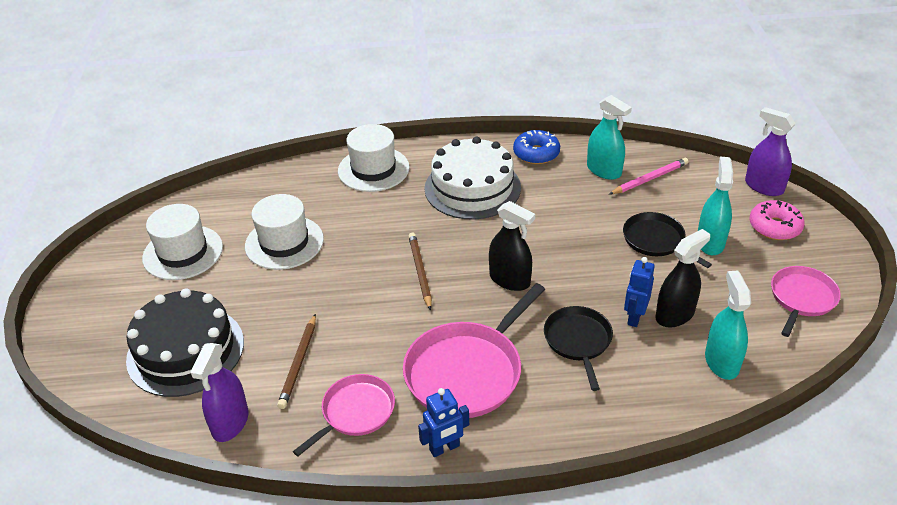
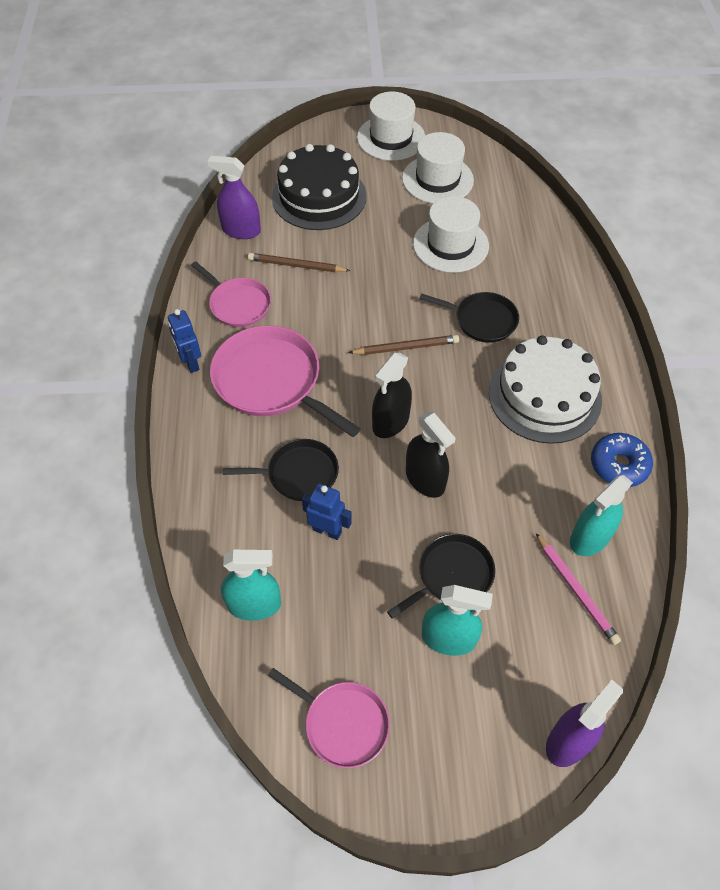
camera: 90 degrees right, 15 degrees up
(373, 169) = (572, 307): white hat -> white hat (391, 138)
(386, 222) = (482, 320): none -> black pan
(674, 315) = (327, 571): black spray bottle -> black spray bottle (425, 479)
(774, 227) = (479, 730): pink donut -> none

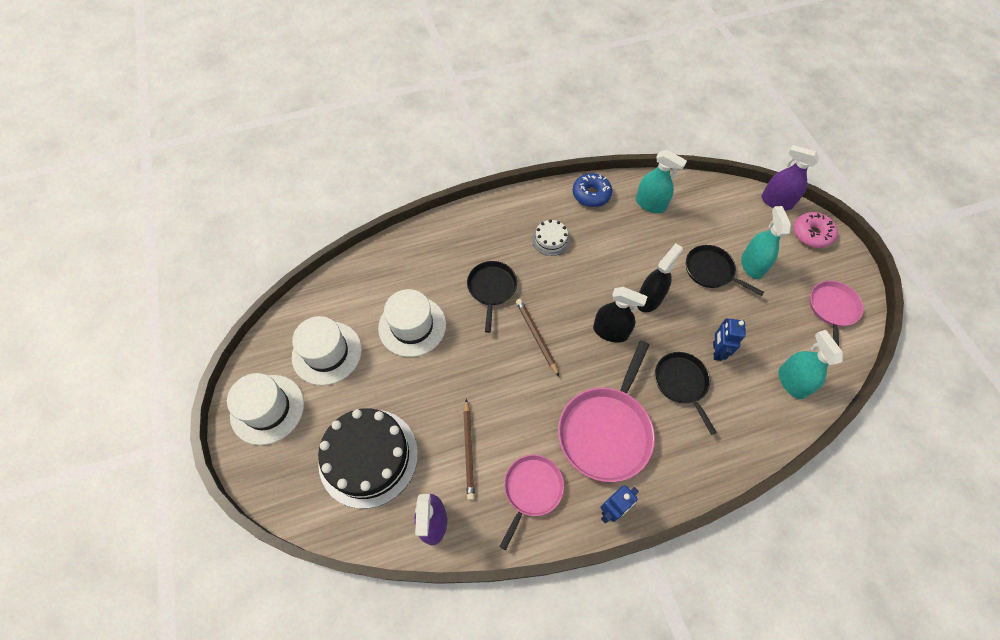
camera: 105 degrees left, 5 degrees up
(489, 768) = (811, 234): none -> pink donut
(544, 396) = (550, 240): white cake -> white cake, size x0.47
(576, 590) = (688, 207): pink pencil -> none

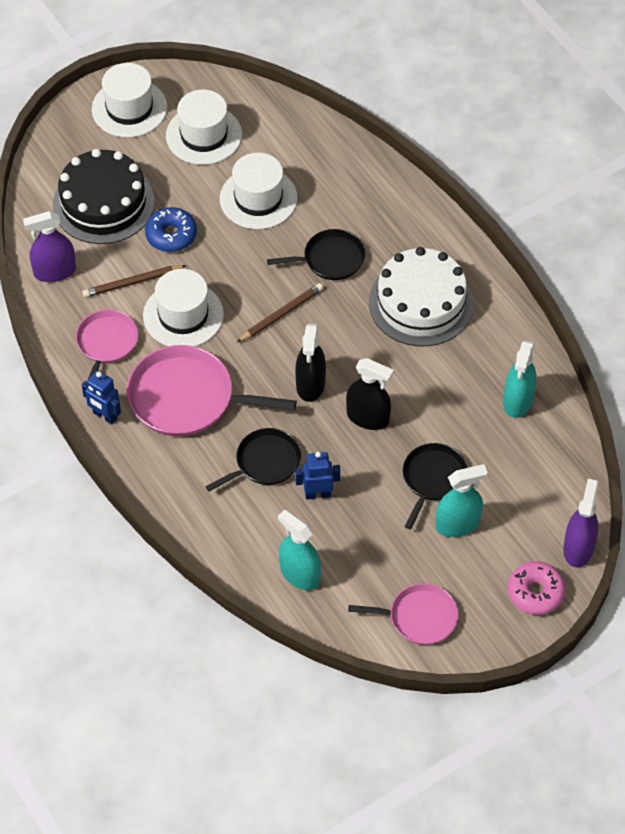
camera: 75 degrees right, 5 degrees down
(517, 414) = (183, 315): none -> white hat
(531, 490) = (106, 344): pink pan -> pink pan turned 90 degrees counterclockwise
(550, 240) = (421, 303): white cake -> white cake, size x2.14
(591, 194) = (509, 333): blue donut -> blue donut (171, 235)
(792, 382) = (300, 574): turquoise spray bottle -> turquoise spray bottle turned 105 degrees counterclockwise

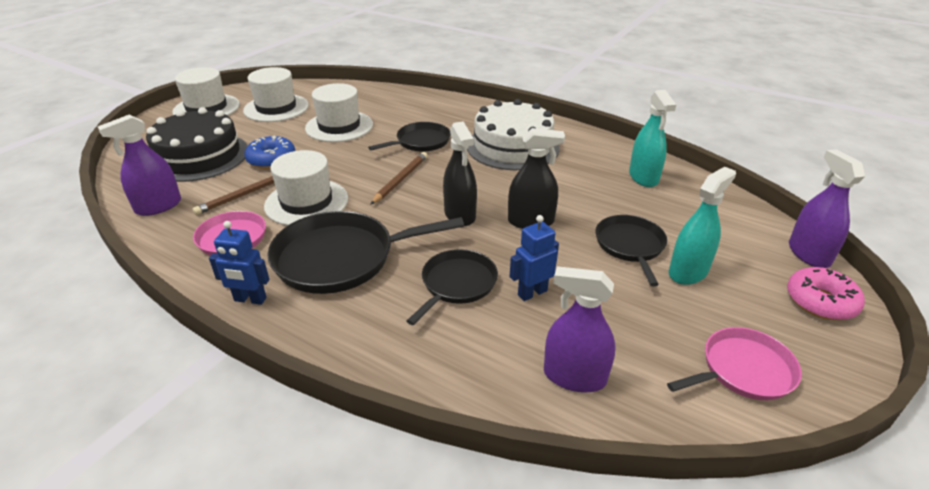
camera: 25 degrees left, 20 degrees down
(187, 398) = (341, 258): pink pan -> black pan
(300, 574) = (574, 376): turquoise spray bottle -> purple spray bottle

